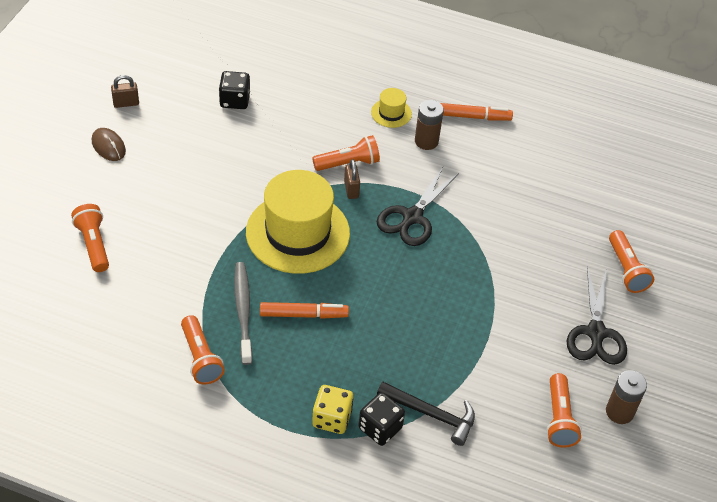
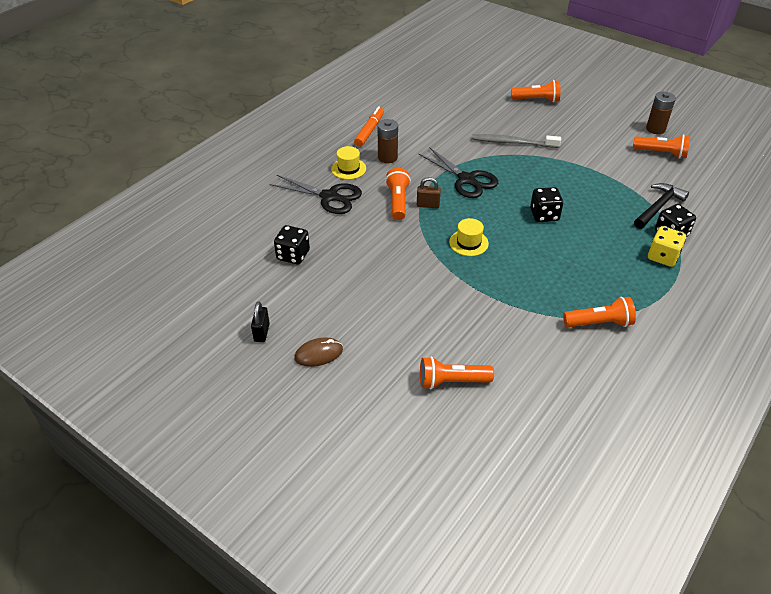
camera: 70 degrees left, 5 degrees down
(126, 103) = (262, 332): brown padlock -> black padlock
(243, 311) = (550, 289): grey toothbrush -> grey toothbrush (512, 143)
(298, 233) = (468, 243): yellow hat -> yellow hat, size x0.43
(303, 315) = (558, 254): orange marker -> none
(371, 296) = (544, 215): none -> black dice
(596, 333) = (590, 123): black scissors -> black scissors (330, 197)

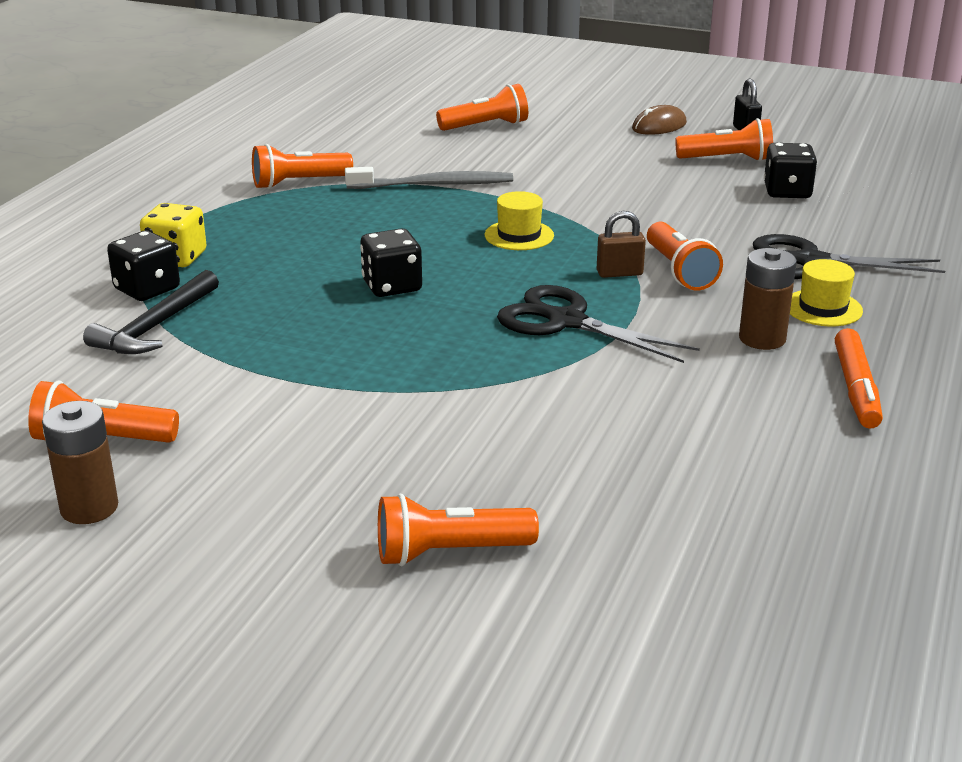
camera: 165 degrees right, 15 degrees down
(302, 297) = (727, 159): none -> orange flashlight
(512, 143) = (489, 411): grey toothbrush -> grey toothbrush (434, 185)

